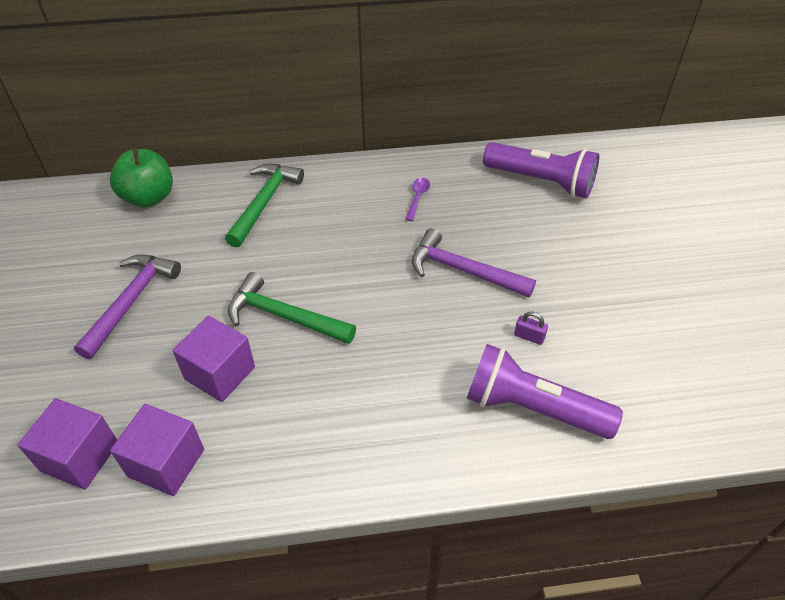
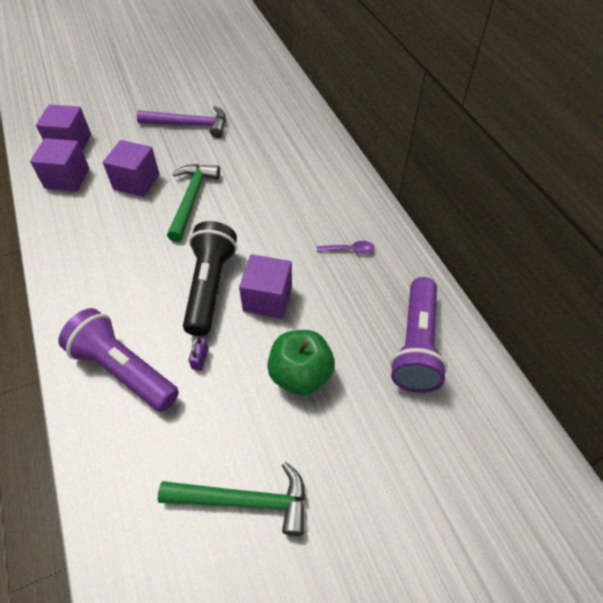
camera: 75 degrees right, 5 degrees up
(149, 198) = (288, 102): green apple -> green apple (300, 375)
(264, 203) = (305, 159): green hammer -> green hammer (244, 501)
(433, 316) = (210, 286): none -> black flashlight
(463, 270) = (267, 298): purple hammer -> purple cube
(532, 408) = (123, 370): purple flashlight -> purple flashlight turned 60 degrees counterclockwise

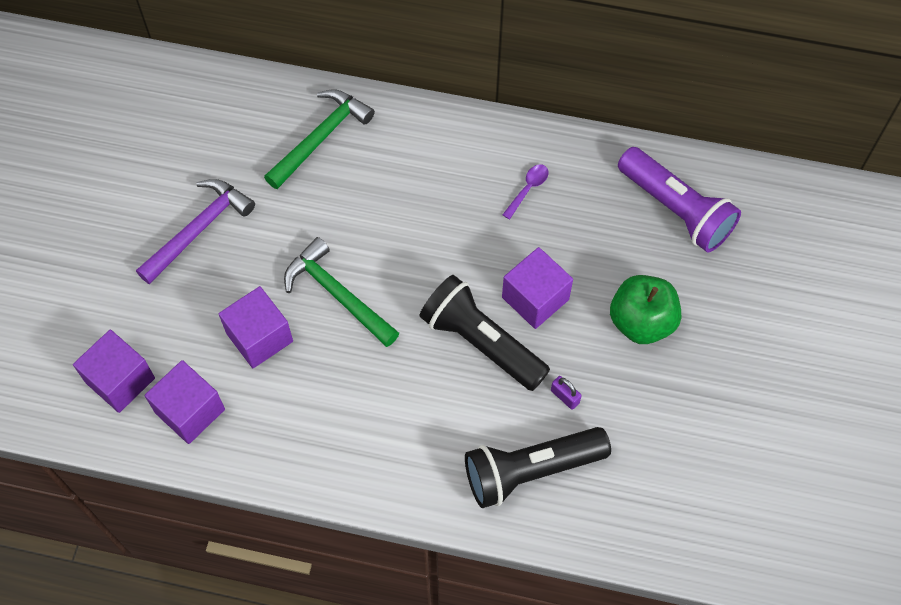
camera: 55 degrees left, 10 degrees up
(123, 370) = (530, 471): purple flashlight -> black flashlight
(244, 501) = (730, 434): green hammer -> green hammer (321, 138)

